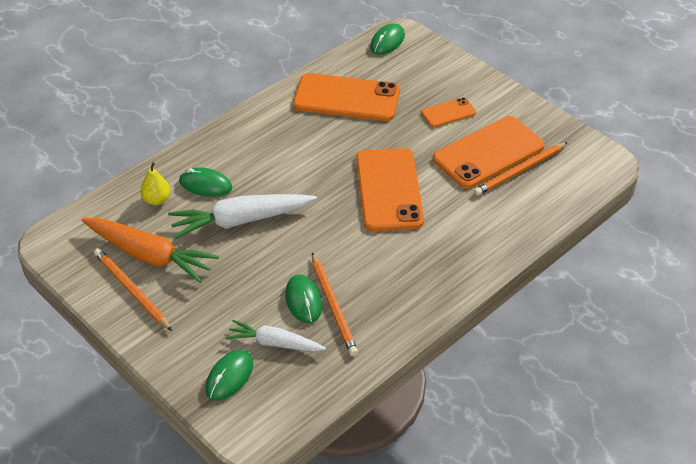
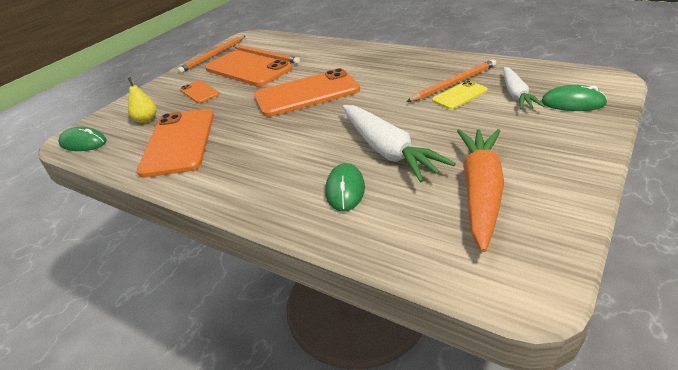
camera: 100 degrees left, 10 degrees down
(131, 290) = (540, 186): orange pencil -> orange pencil (213, 56)
(157, 200) = (390, 218): yellow pear -> yellow pear (146, 120)
(303, 300) = (459, 95): green mouse -> yellow phone

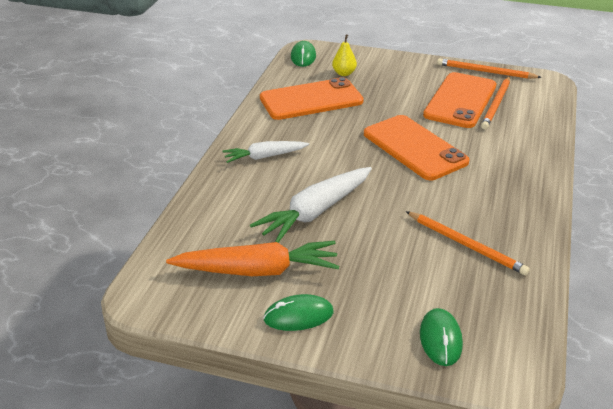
camera: 70 degrees right, 0 degrees up
(199, 92) = (401, 86): orange phone -> none
(345, 189) = (253, 197): green mouse -> green mouse (298, 316)
(459, 95) = (436, 251): yellow phone -> none
(516, 95) = (449, 294): white carrot -> white carrot (264, 157)

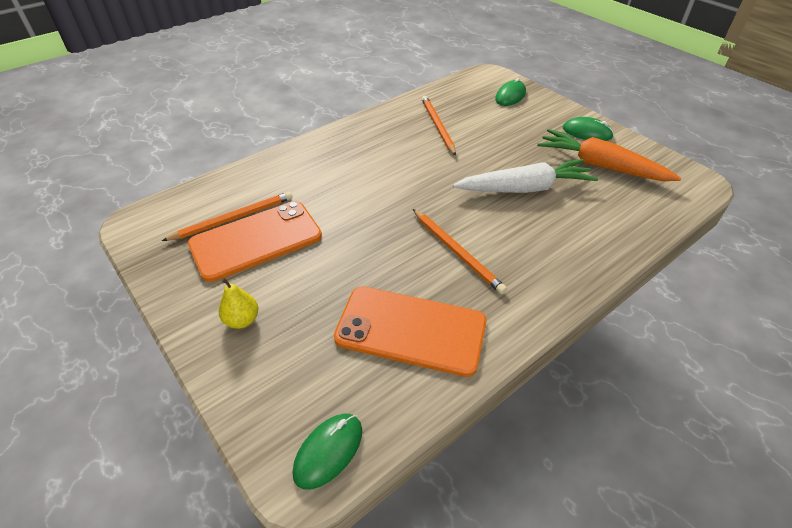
camera: 145 degrees left, 10 degrees up
(264, 157) = (532, 265): white carrot -> none
(344, 73) = (316, 363): yellow pear -> yellow pear (242, 320)
(414, 148) = (377, 208): orange phone -> none
(485, 72) = (162, 268): orange pencil -> orange pencil (457, 252)

